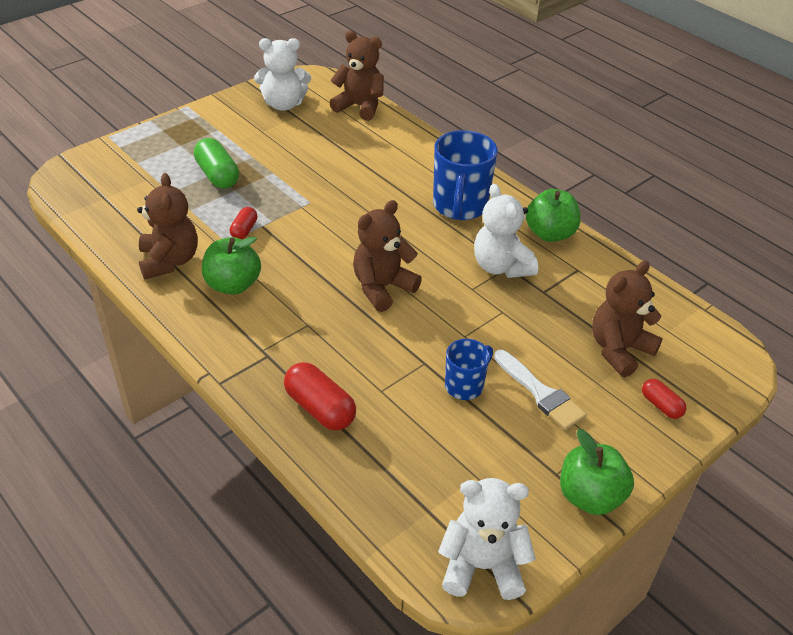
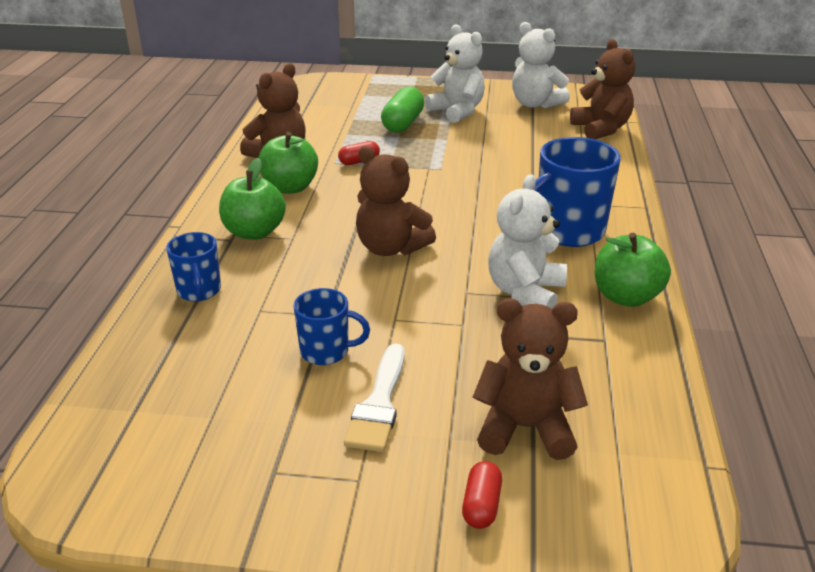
camera: 50 degrees right, 10 degrees down
(320, 408) = (199, 291): red capsule -> blue mug
(382, 288) = (391, 248): brown teddy bear -> brown teddy bear turned 150 degrees counterclockwise
(482, 566) = (90, 480): white teddy bear -> white teddy bear (457, 111)
(590, 496) = (266, 514): green apple -> green apple (254, 232)

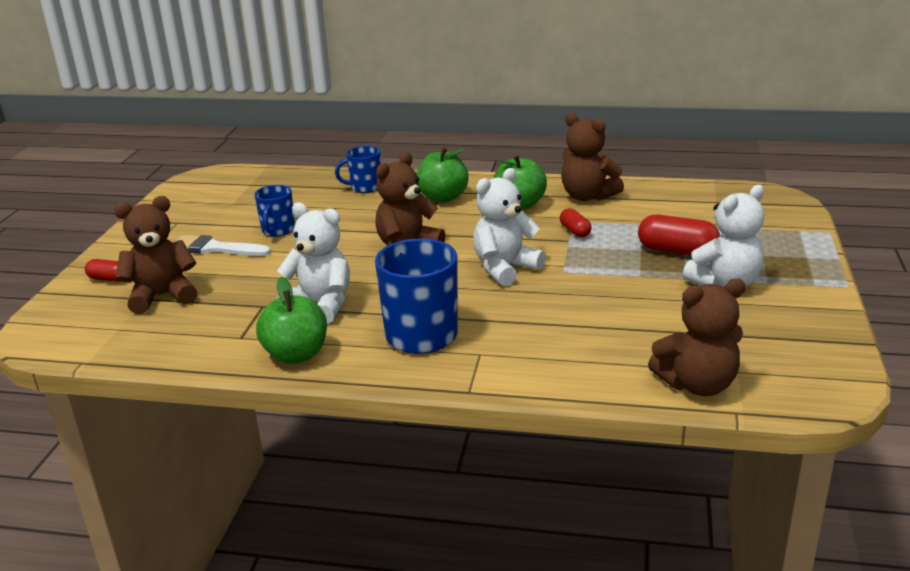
camera: 95 degrees right, 5 degrees down
(403, 123) = (677, 251): green capsule -> red capsule
(525, 428) = (162, 296): brown teddy bear -> brown teddy bear turned 120 degrees counterclockwise
(535, 104) = (774, 339): white teddy bear -> white teddy bear (505, 268)

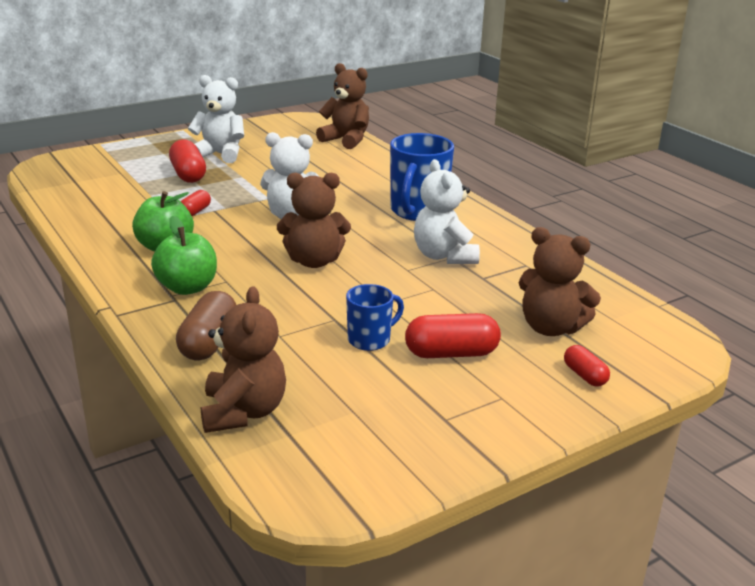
camera: 135 degrees left, 0 degrees up
(215, 248) = (451, 353): white brush -> red capsule
(296, 354) = (505, 237): green apple -> none
(365, 187) = (209, 342): blue mug -> brown capsule
(587, 196) = (112, 226): brown teddy bear -> brown teddy bear (243, 412)

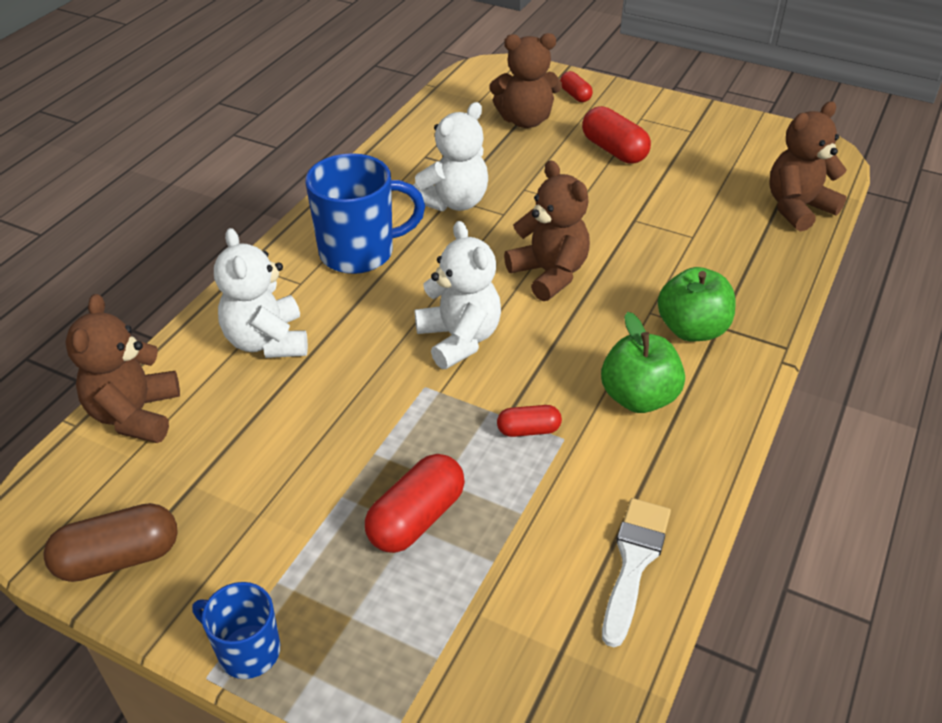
camera: 120 degrees left, 15 degrees up
(80, 208) = (634, 562): none -> white brush
(209, 342) = (750, 267): brown capsule -> brown capsule (118, 558)
(220, 154) = (303, 532): white teddy bear -> white teddy bear (267, 341)
(370, 340) = (642, 190): blue mug -> blue mug (247, 651)
(550, 328) = (525, 120): brown teddy bear -> brown teddy bear turned 90 degrees clockwise
(584, 375) = (575, 95): red capsule -> red capsule turned 60 degrees counterclockwise

